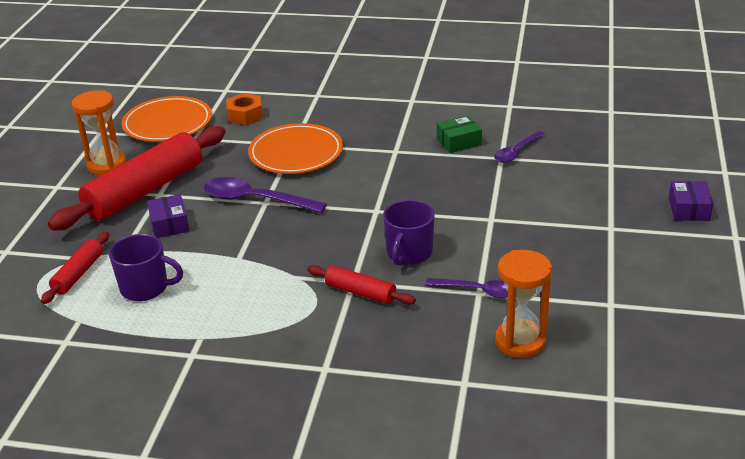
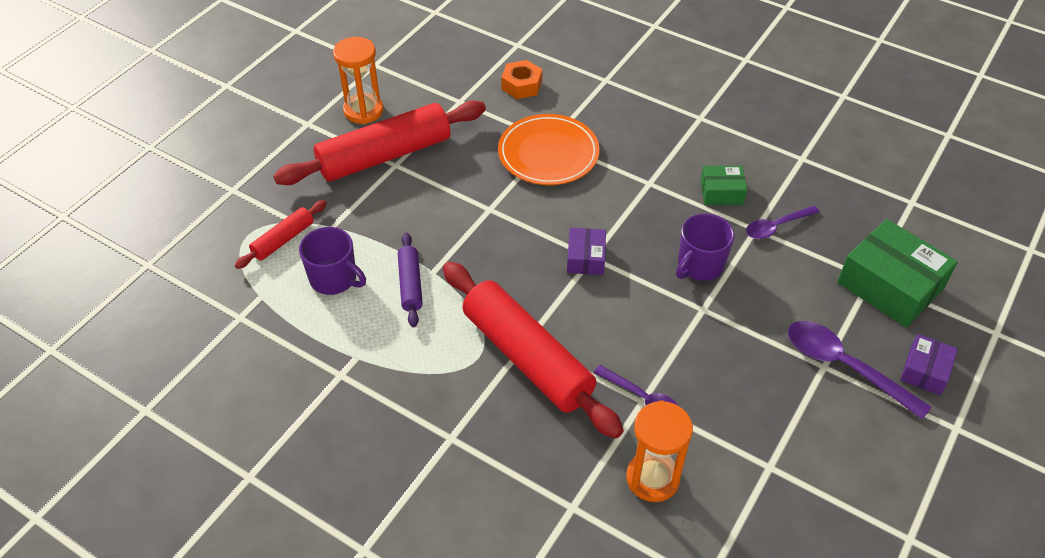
camera: 20 degrees right, 15 degrees up
(167, 123) = (442, 73): orange plate -> none
(169, 224) = (388, 206): purple box -> purple box (585, 258)
(222, 272) = (411, 284): none -> purple rolling pin
(255, 200) = (481, 203): purple spoon -> purple spoon (844, 366)
(360, 292) = (527, 357): red rolling pin -> red rolling pin, size x2.09
(409, 253) = (598, 325): purple mug -> purple mug (700, 265)
(628, 165) = (890, 285): none -> green box

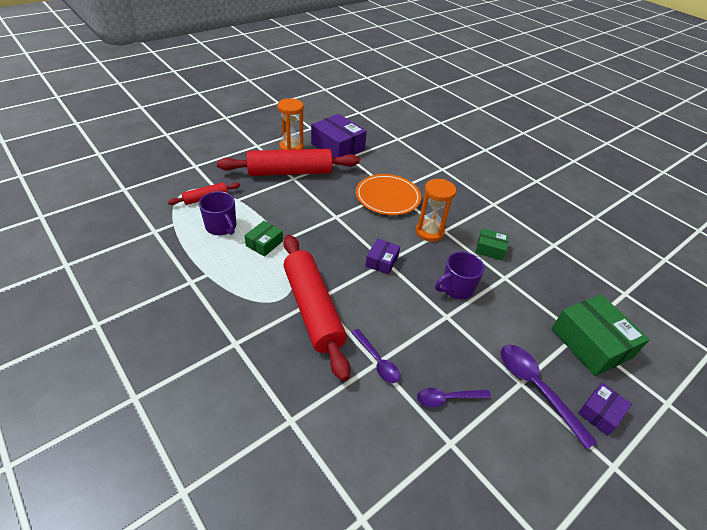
camera: 15 degrees right, 5 degrees down
(411, 284) = (264, 243): purple rolling pin -> green box
(433, 87) = (337, 147): none -> purple box
(521, 85) = (389, 158): orange nut -> none
(652, 478) = (358, 420): orange hourglass -> orange hourglass (429, 232)
(776, 227) = (520, 280): purple spoon -> purple spoon (447, 398)

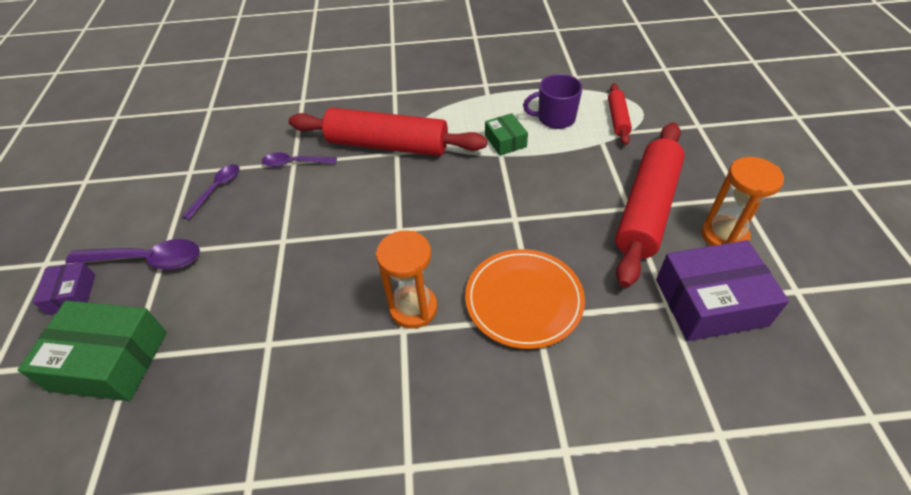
camera: 130 degrees right, 5 degrees up
(381, 261) = (403, 225): purple box -> none
(456, 288) = (304, 274): purple mug -> none
(490, 249) = (323, 366): green box -> none

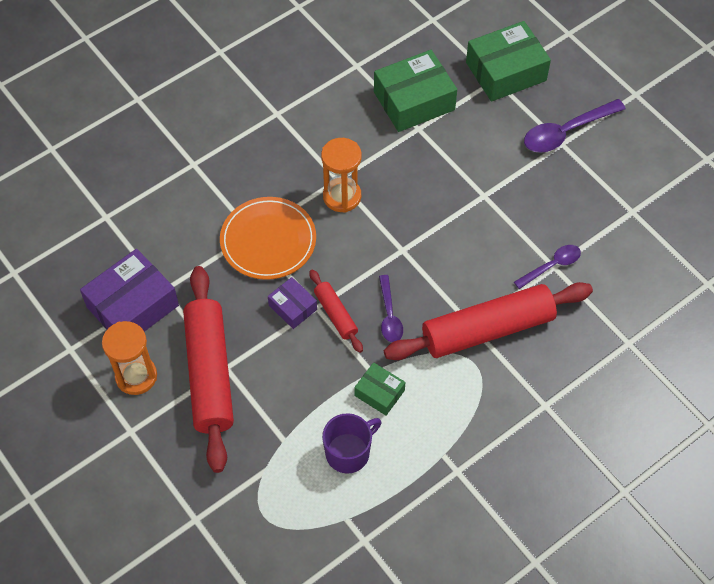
camera: 145 degrees right, 10 degrees up
(71, 294) = (585, 88): purple box -> purple box (293, 307)
(217, 189) = (587, 208): purple spoon -> purple spoon (389, 315)
(237, 382) = (414, 101): none -> green box
(618, 119) = (283, 486): red rolling pin -> red rolling pin (335, 314)

